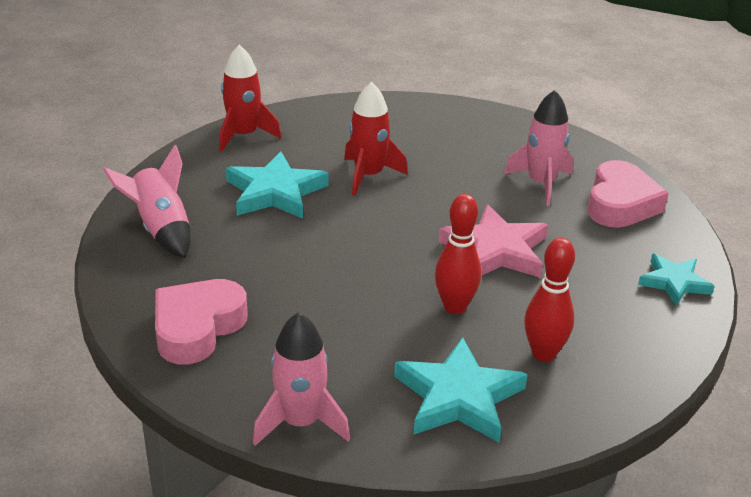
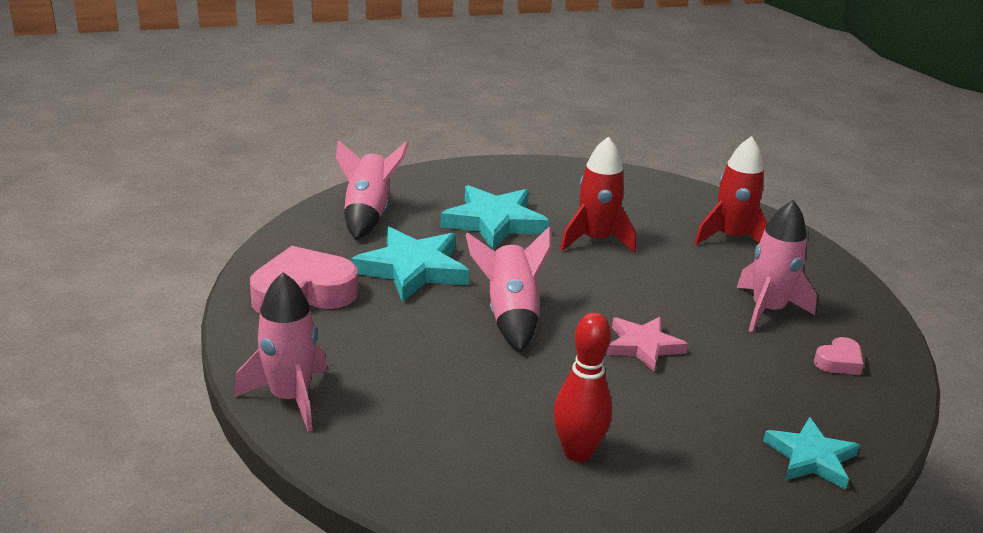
camera: 35 degrees right, 5 degrees down
(244, 136) = (522, 172): red rocket -> red rocket (730, 238)
(380, 269) = (510, 315): none -> pink rocket
(454, 307) = (540, 374): red bowling pin -> none
(458, 397) = (447, 447): turquoise star -> turquoise star (413, 269)
(496, 250) = (643, 346): pink star -> pink star, size x0.63
(620, 204) = (838, 362): pink heart -> pink heart, size x0.47

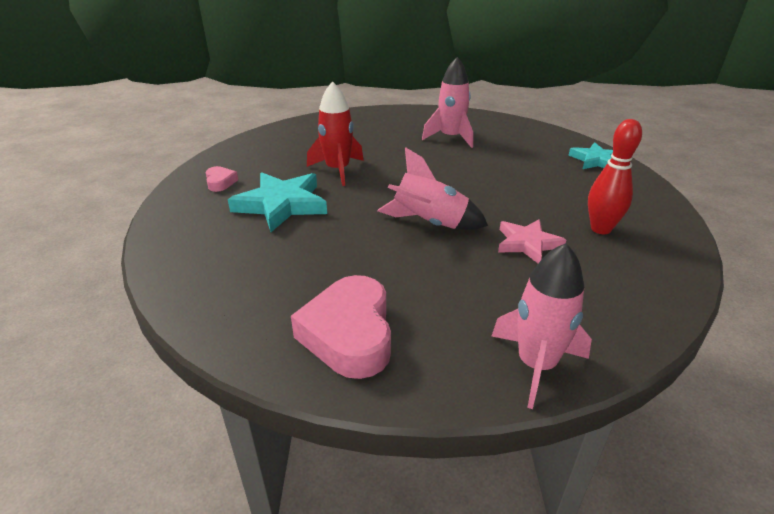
camera: 70 degrees left, 5 degrees up
(368, 214) = (214, 270): pink rocket -> none
(413, 269) = (337, 258): turquoise star -> none
(643, 346) = (482, 182): pink star -> pink star (527, 244)
(730, 238) = (362, 128): red rocket -> none
(838, 362) = (507, 133): pink heart -> pink heart (220, 182)

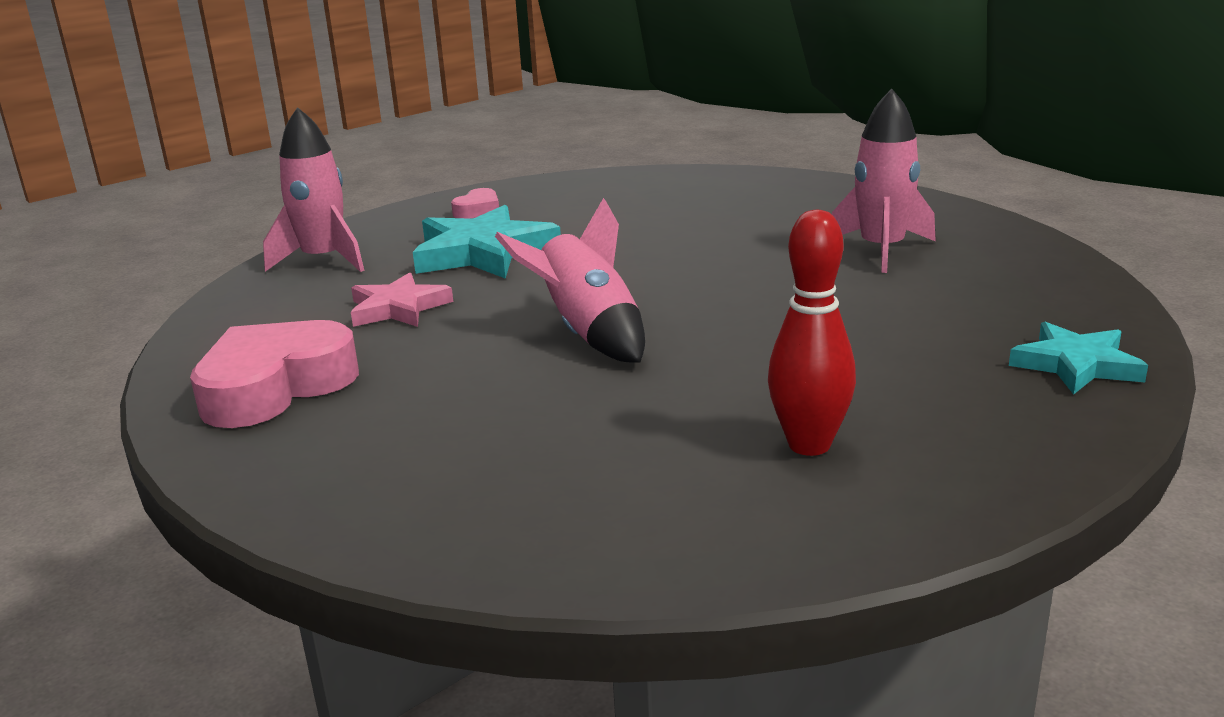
camera: 50 degrees right, 10 degrees down
(337, 170) = (624, 239): red rocket -> none
(527, 244) = (651, 408): pink star -> pink star (398, 308)
(536, 365) = (350, 510): pink rocket -> pink rocket (324, 260)

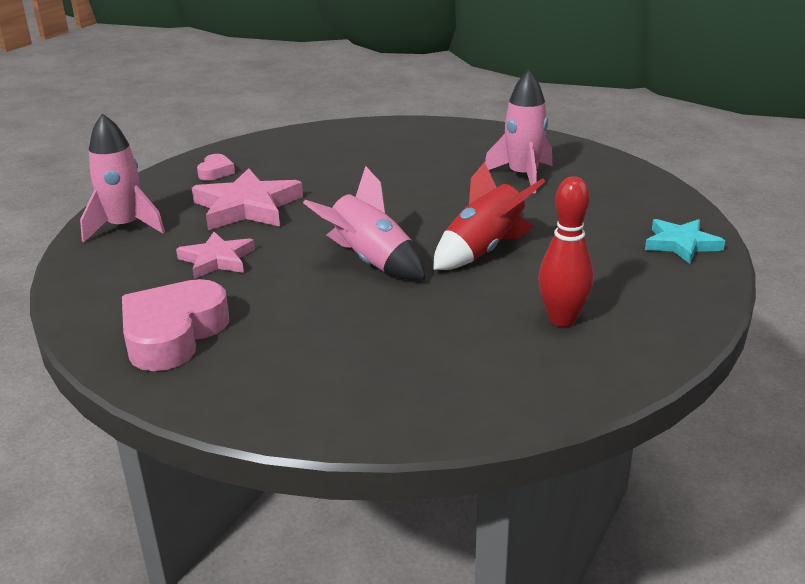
camera: 20 degrees left, 5 degrees up
(483, 252) = (247, 207): turquoise star -> pink star
(756, 338) = (483, 251): none -> red rocket

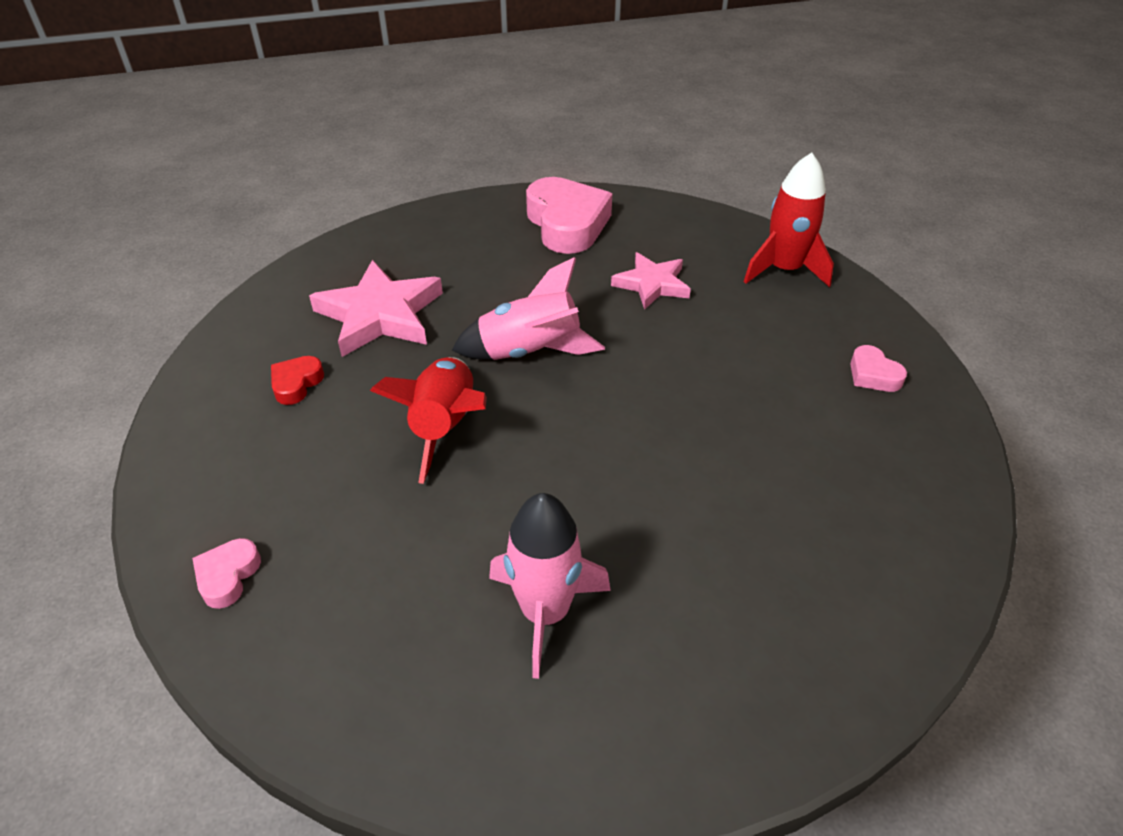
camera: 135 degrees right, 15 degrees up
(124, 227) = (784, 270): pink rocket -> red rocket
(247, 207) = (743, 348): pink star -> pink star (380, 315)
(562, 320) = (296, 384): red bowling pin -> red heart
(681, 244) = (228, 576): turquoise star -> pink heart

